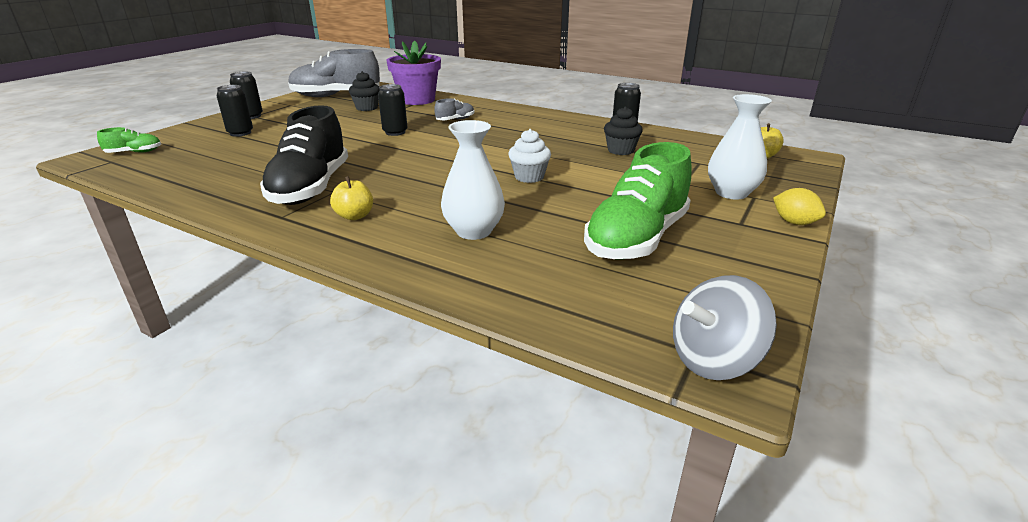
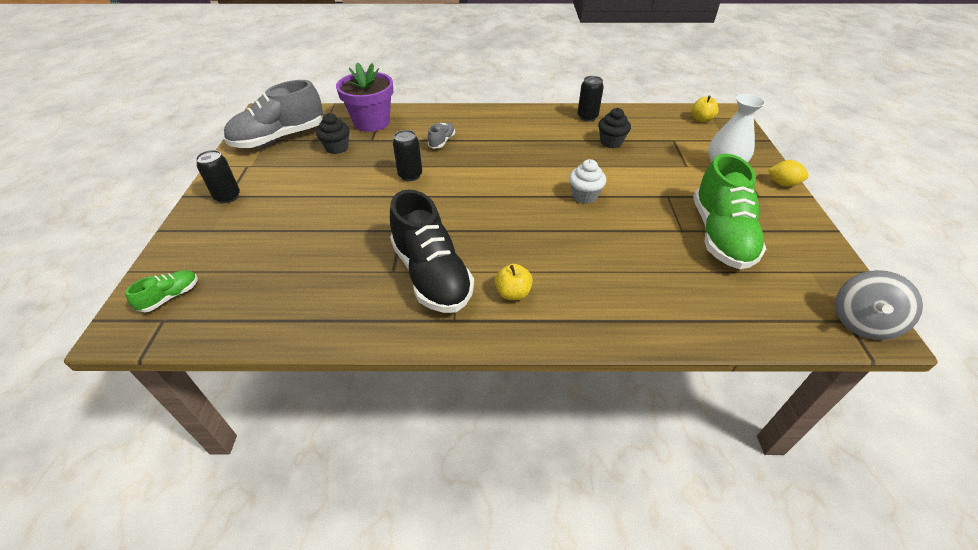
camera: 30 degrees left, 15 degrees up
(240, 133) = (253, 226): black can -> none
(474, 231) = (617, 272): white vase -> none

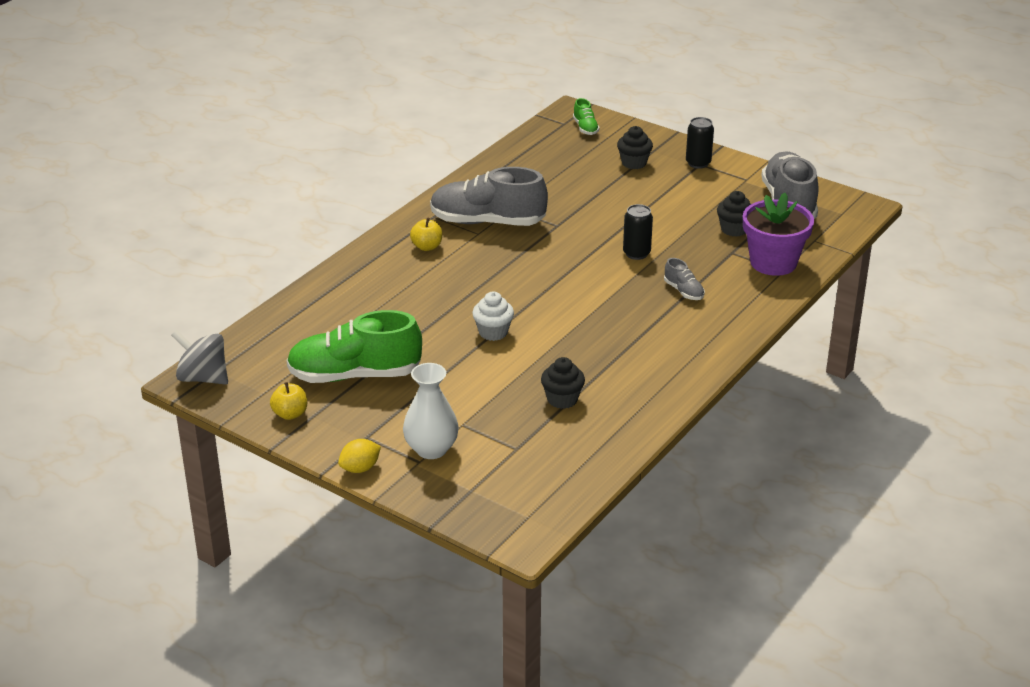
camera: 125 degrees right, 10 degrees down
(246, 232) = (634, 163): none -> black cupcake
(431, 275) = (487, 222): black shoe -> grey shoe
(587, 117) = (635, 413): black can -> none
(701, 119) = (533, 503): yellow apple -> yellow apple (290, 414)
(720, 235) = (355, 375): green shoe -> green shoe turned 45 degrees counterclockwise
(861, 322) = (203, 378): grey spinning top -> grey spinning top turned 45 degrees counterclockwise

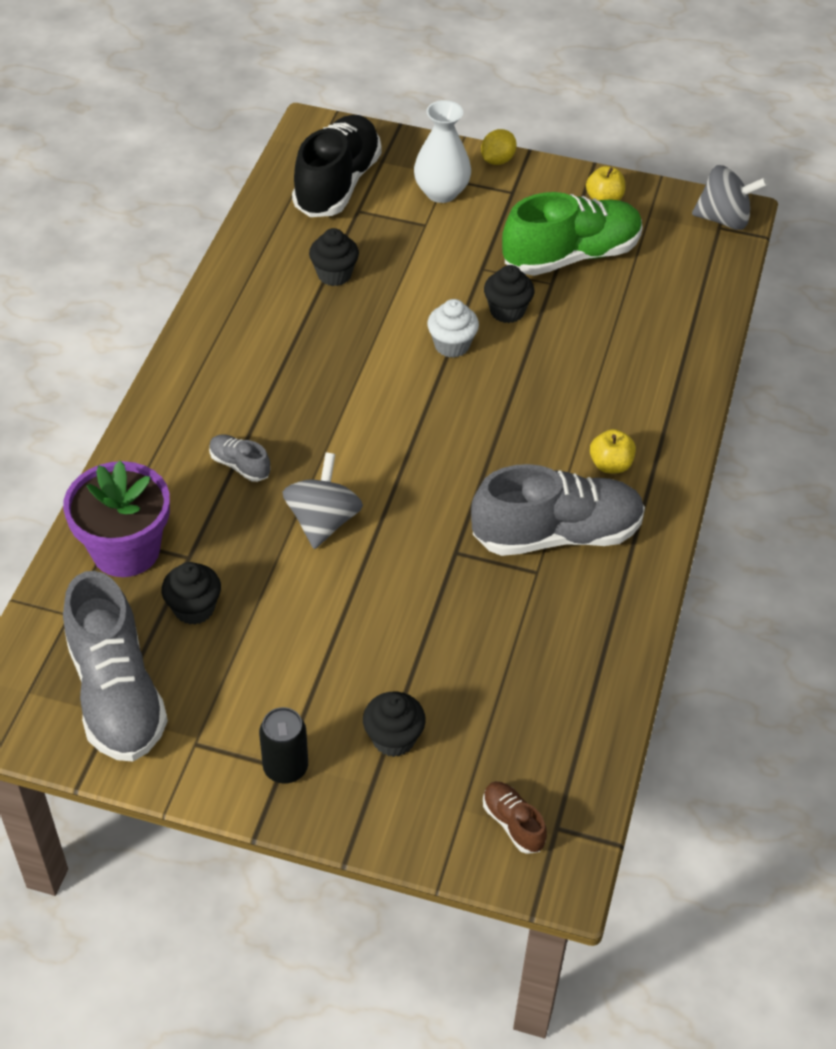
camera: 160 degrees right, 15 degrees up
(435, 346) = (507, 311): none -> black cupcake
(524, 476) = (337, 184): none -> black shoe
(585, 128) = (513, 823): green shoe -> brown shoe
(636, 253) = (323, 521): black can -> grey spinning top

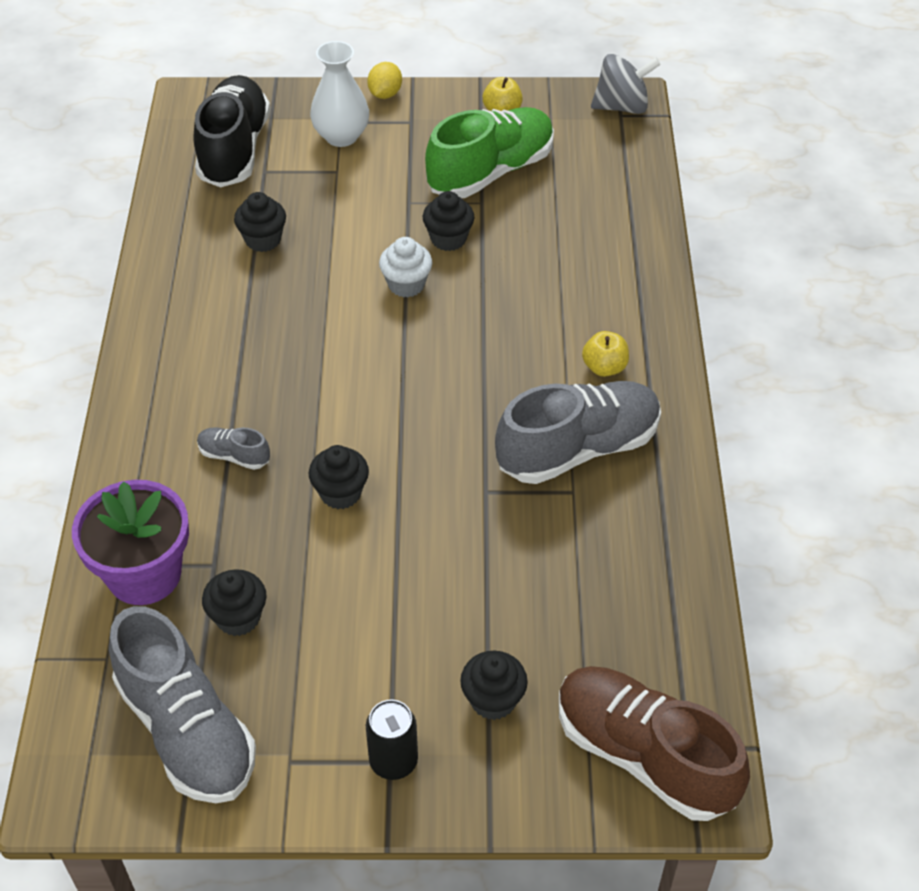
camera: 15 degrees left, 0 degrees up
(323, 521) = (340, 493): grey spinning top -> black cupcake
(513, 823) = (644, 755): brown shoe -> brown shoe, size x2.28

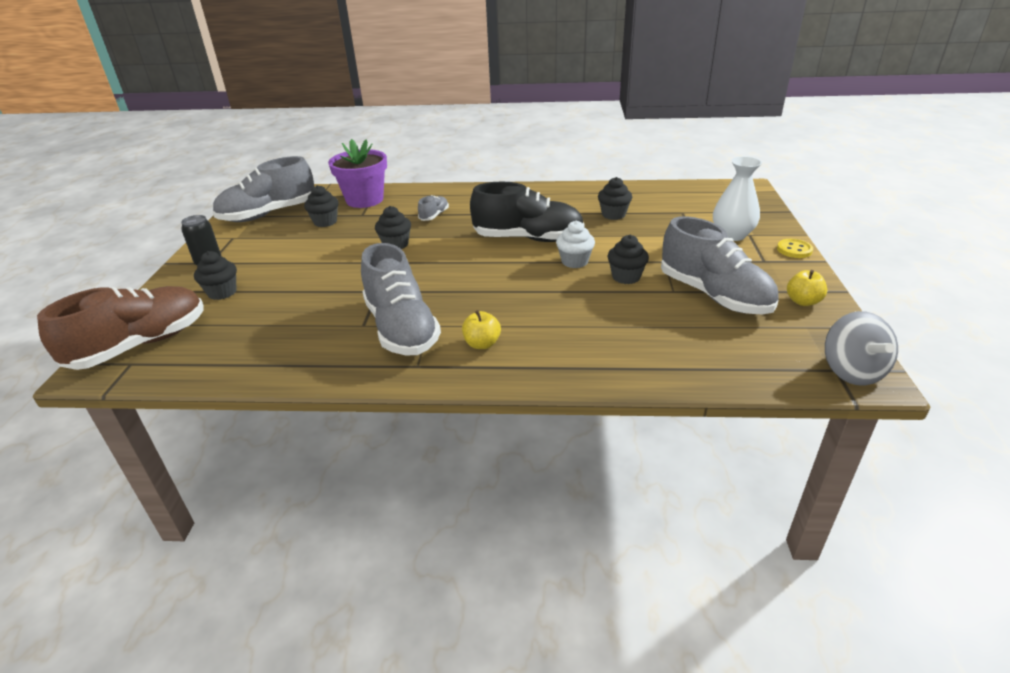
camera: 95 degrees right, 15 degrees down
(234, 149) = (701, 202): black shoe -> black shoe (528, 238)
(385, 94) = (794, 250): yellow lemon -> yellow button
(491, 172) = (714, 295): green shoe -> grey shoe

